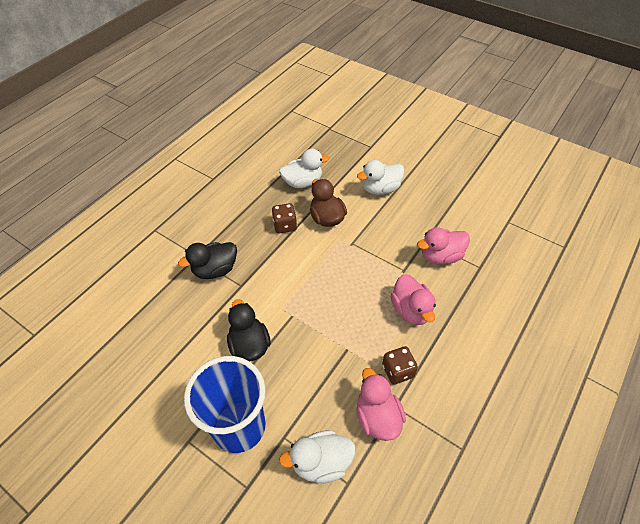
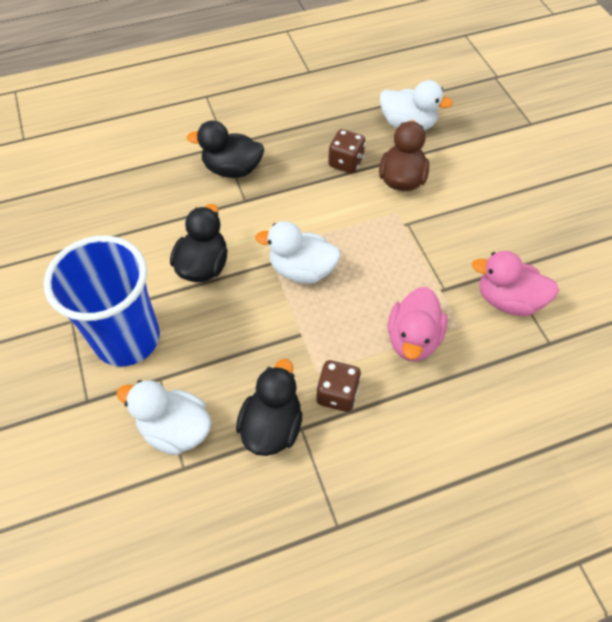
camera: 35 degrees right, 5 degrees up
(377, 417) = (272, 426): pink duck -> black duck
(380, 189) = (499, 180): white duck -> white duck (302, 270)

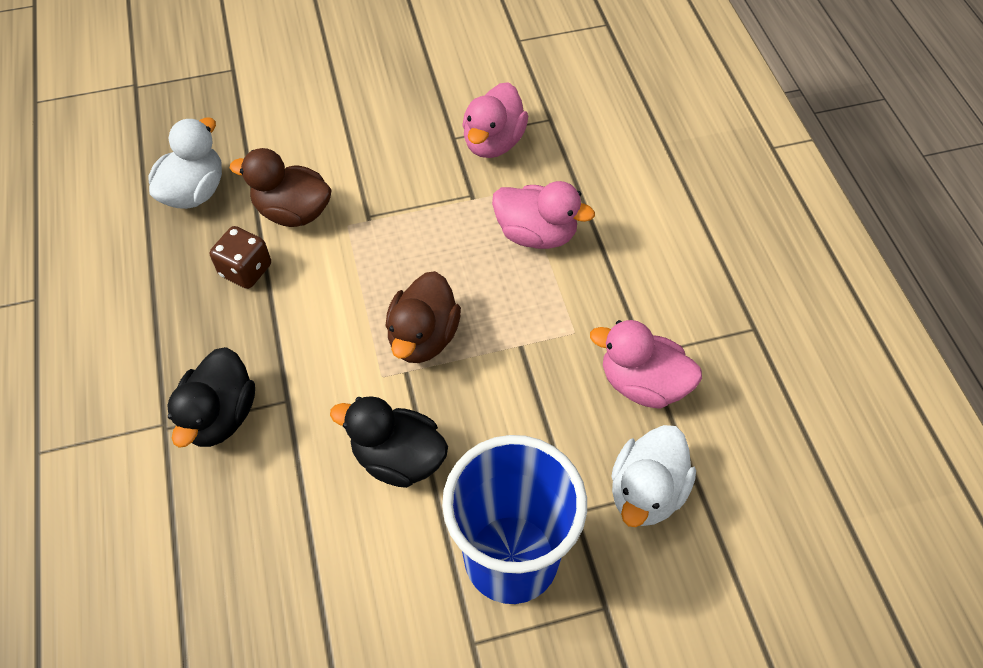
camera: 85 degrees left, 0 degrees up
(272, 426) = (642, 383): black duck -> pink duck
(302, 270) = (423, 337): white duck -> brown duck
(337, 394) = (603, 314): brown dice -> none

